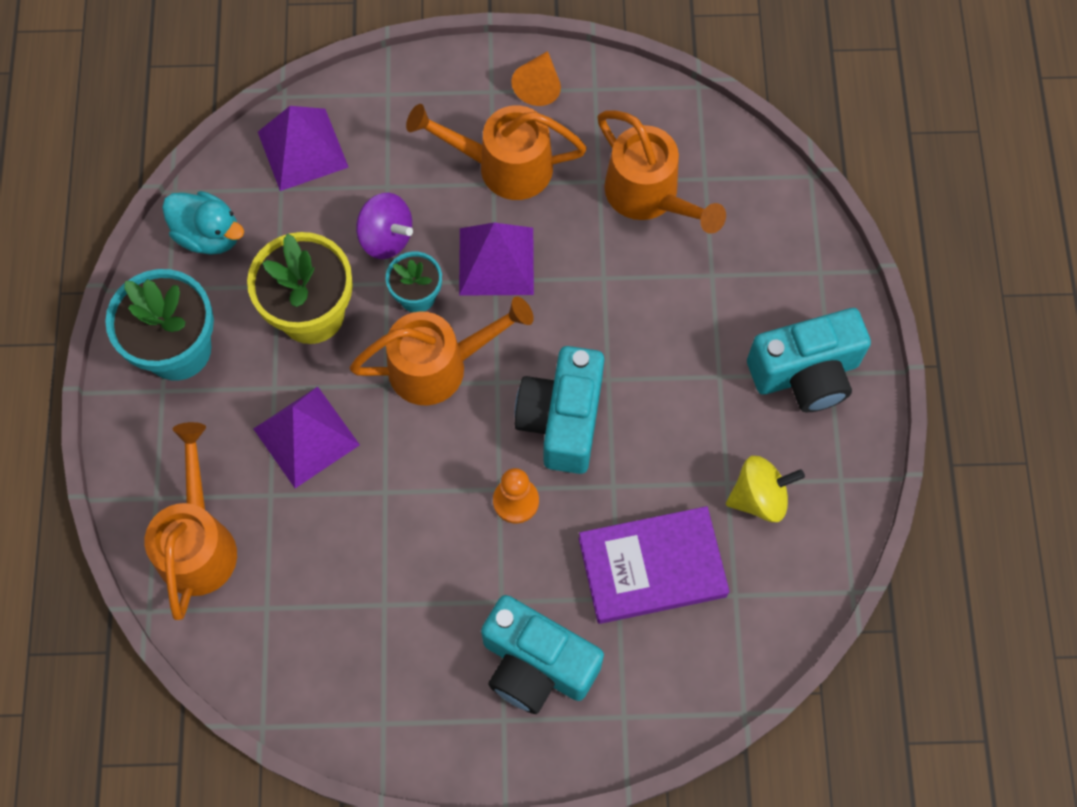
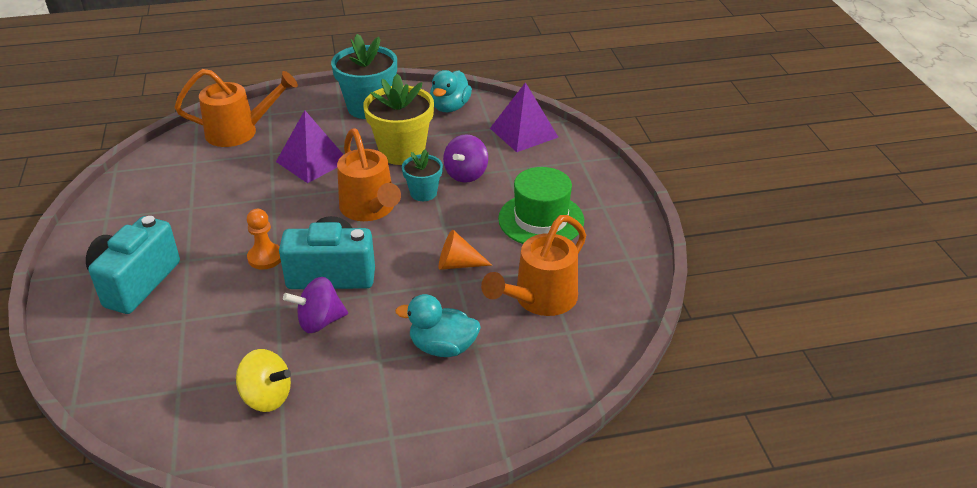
camera: 80 degrees right, 30 degrees down
(496, 261) = (460, 225): purple pyramid -> none
(503, 166) = (541, 219): orange watering can -> green hat
(539, 85) = (618, 229): orange cone -> orange cone (458, 264)
(647, 438) = (319, 322): none -> purple spinning top
(652, 567) = (207, 336): purple book -> none
(709, 308) = (442, 347): none -> turquoise duck
(759, 497) = (267, 397): yellow spinning top -> yellow spinning top turned 45 degrees counterclockwise
(805, 374) = (388, 418): turquoise camera -> none

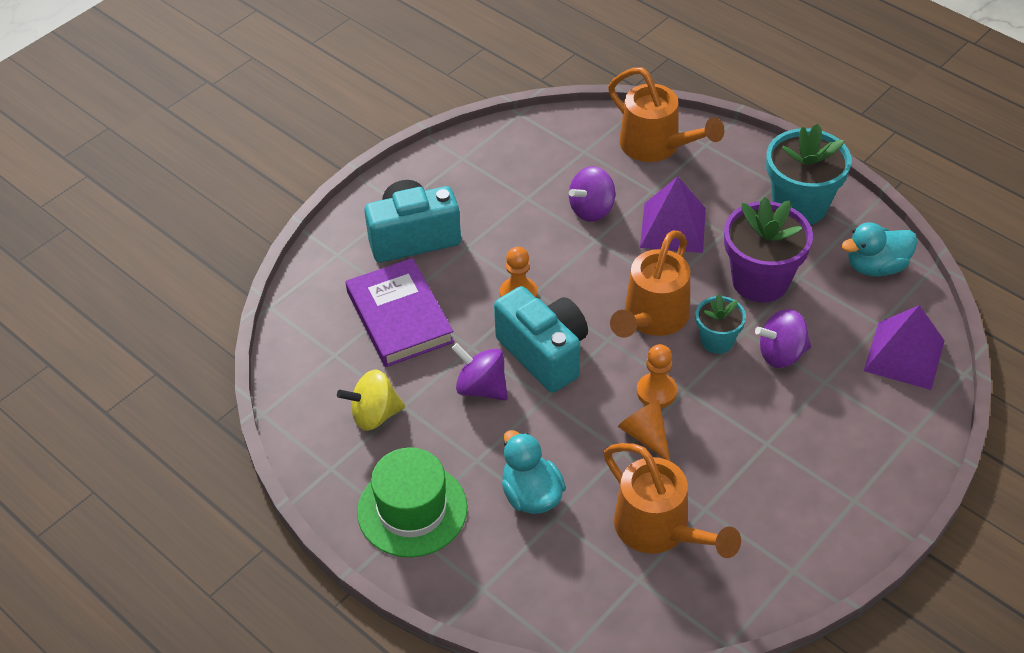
camera: 55 degrees right, 10 degrees up
(196, 331) = (399, 317): none -> purple book
(246, 185) = (591, 210): none -> purple spinning top
(267, 397) = (374, 415): yellow spinning top -> yellow spinning top turned 90 degrees clockwise
(402, 152) = (760, 281): yellow flower pot -> purple flower pot
(430, 240) = (656, 392): none -> orange pawn
(539, 300) = (659, 530): orange watering can -> orange watering can turned 135 degrees counterclockwise
(541, 219) = (776, 460): green hat -> green hat (412, 510)

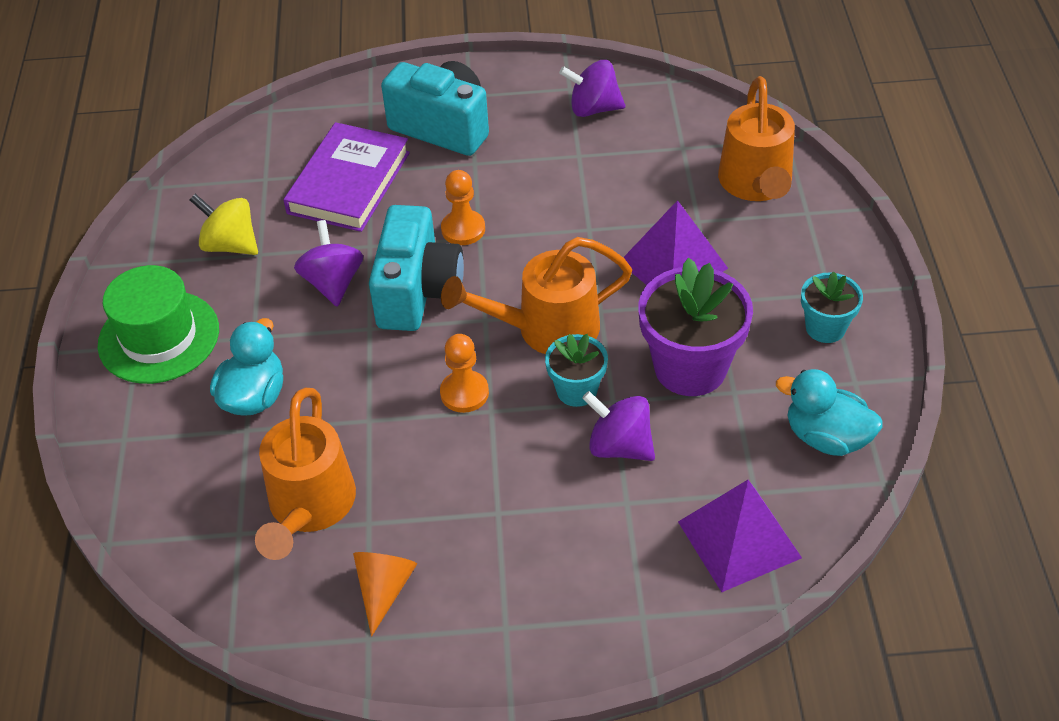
camera: 45 degrees right, 0 degrees up
(591, 210) = (620, 201): purple spinning top -> purple spinning top (593, 108)
(645, 435) = (405, 422): orange cone -> orange cone (384, 589)
(799, 206) = (825, 328): turquoise flower pot -> turquoise flower pot, size x0.56

